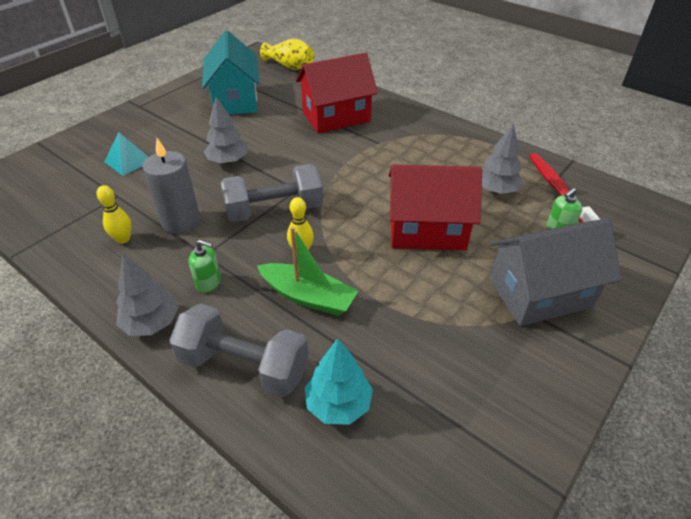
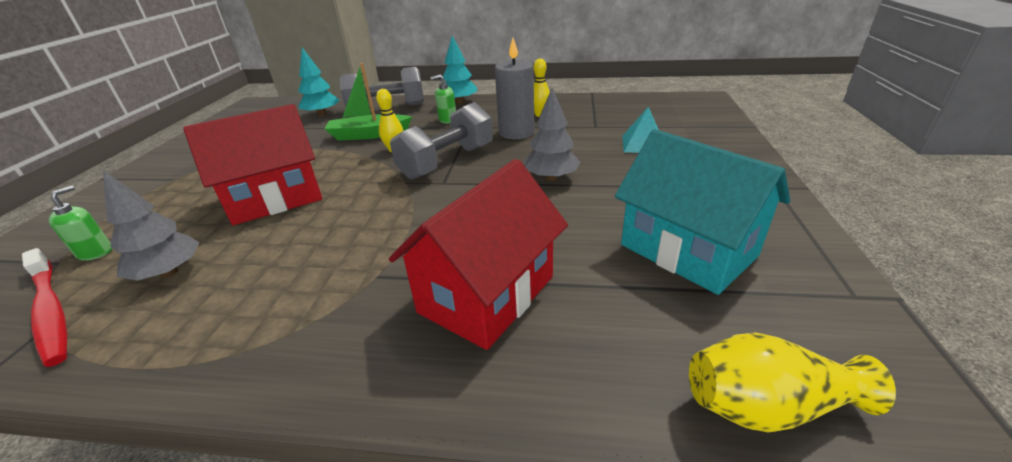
camera: 150 degrees right, 10 degrees down
(151, 323) = (459, 102): grey tree -> turquoise tree
(540, 294) = (158, 192): grey house -> none

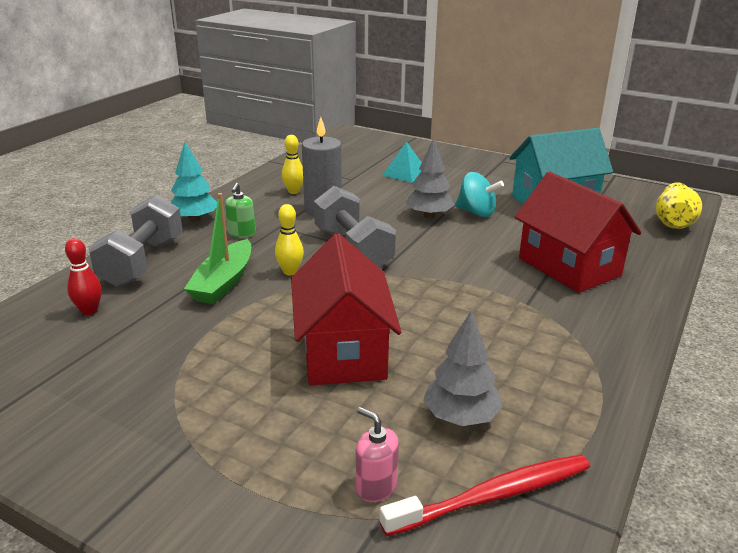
camera: 70 degrees left, 5 degrees down
(95, 252) = (376, 486): green soap dispenser -> pink soap dispenser
(322, 114) = (89, 311): turquoise tree -> red bowling pin
(586, 201) = (476, 212): none -> turquoise spinning top

